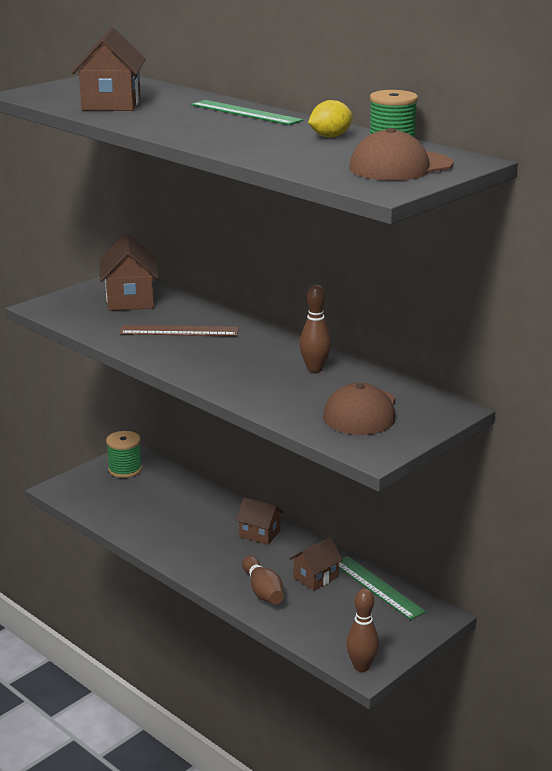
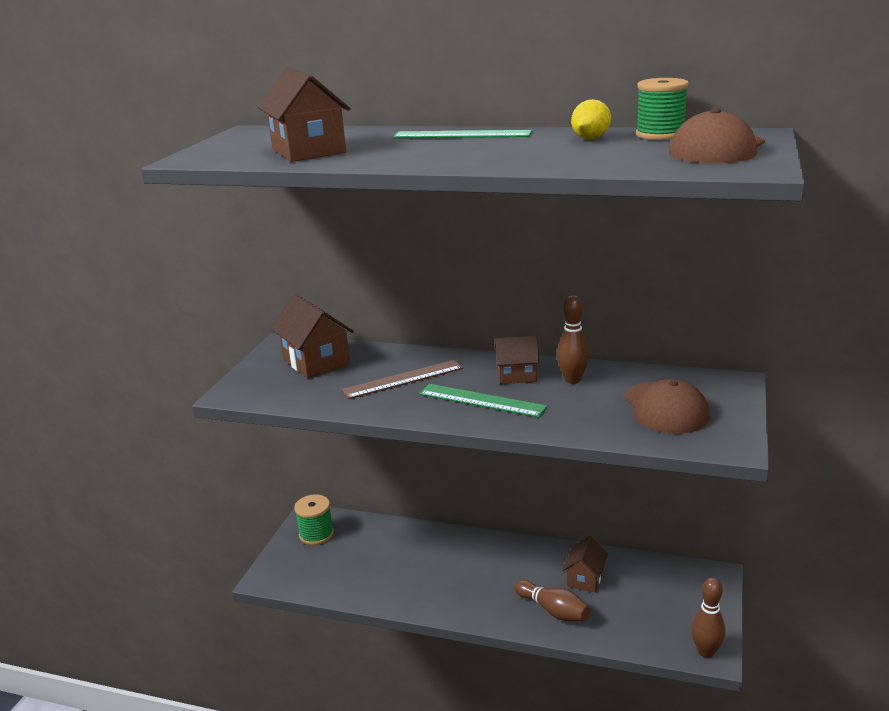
camera: 25 degrees left, 0 degrees up
(260, 534) = (498, 554): brown house -> brown house (517, 375)
(378, 587) = (643, 567): green ruler -> green ruler (482, 400)

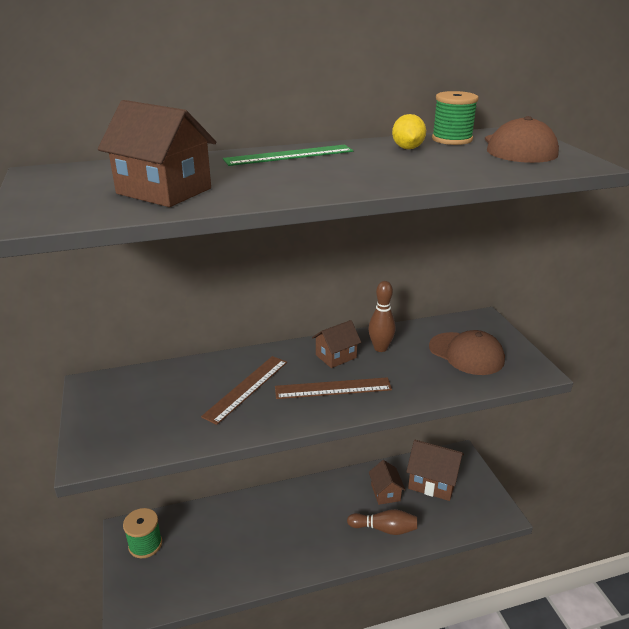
camera: 35 degrees left, 5 degrees up
(316, 362) = (145, 394): brown house -> brown house (432, 482)
(482, 400) = (333, 388): green ruler -> brown ruler
(706, 652) = (498, 515): brown bowling pin -> none

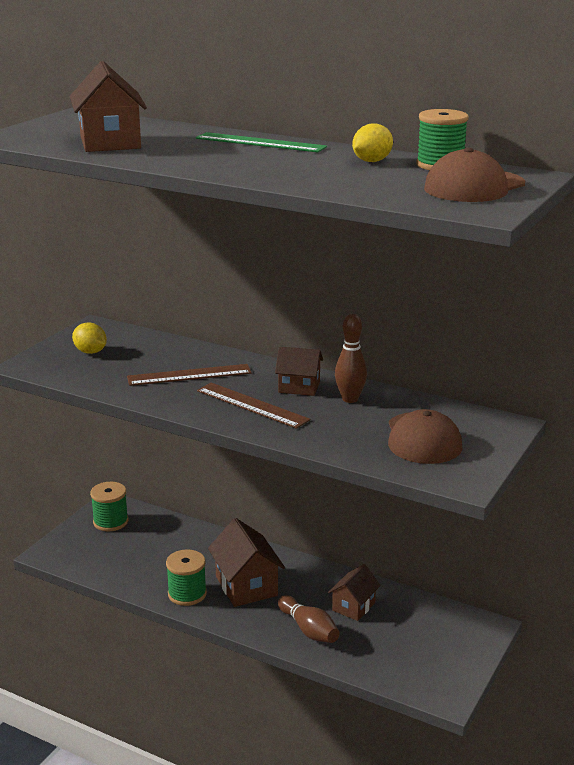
camera: 45 degrees right, 5 degrees down
(129, 411) = (90, 352): none -> yellow lemon
(279, 562) = (187, 594): none -> green spool
(432, 482) = (415, 628): brown house -> brown house (246, 586)

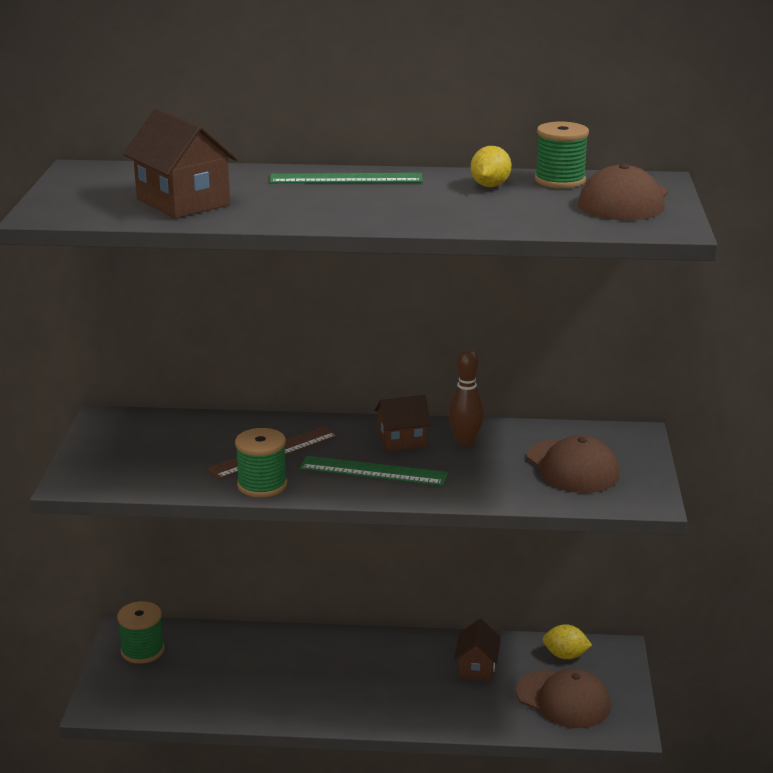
camera: 25 degrees left, 0 degrees up
(90, 352) = (133, 450): yellow lemon -> yellow lemon (565, 655)
(187, 594) = (294, 705): green spool -> green spool (262, 485)
(246, 586) = (351, 678): brown house -> none
(252, 405) = (373, 471): brown ruler -> green ruler
(309, 630) = (450, 705): brown bowling pin -> none
(408, 654) = (563, 699): none -> brown cap

